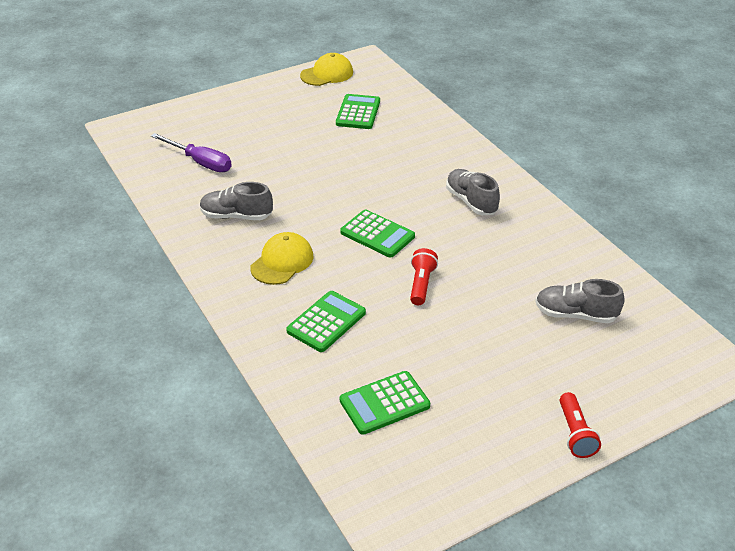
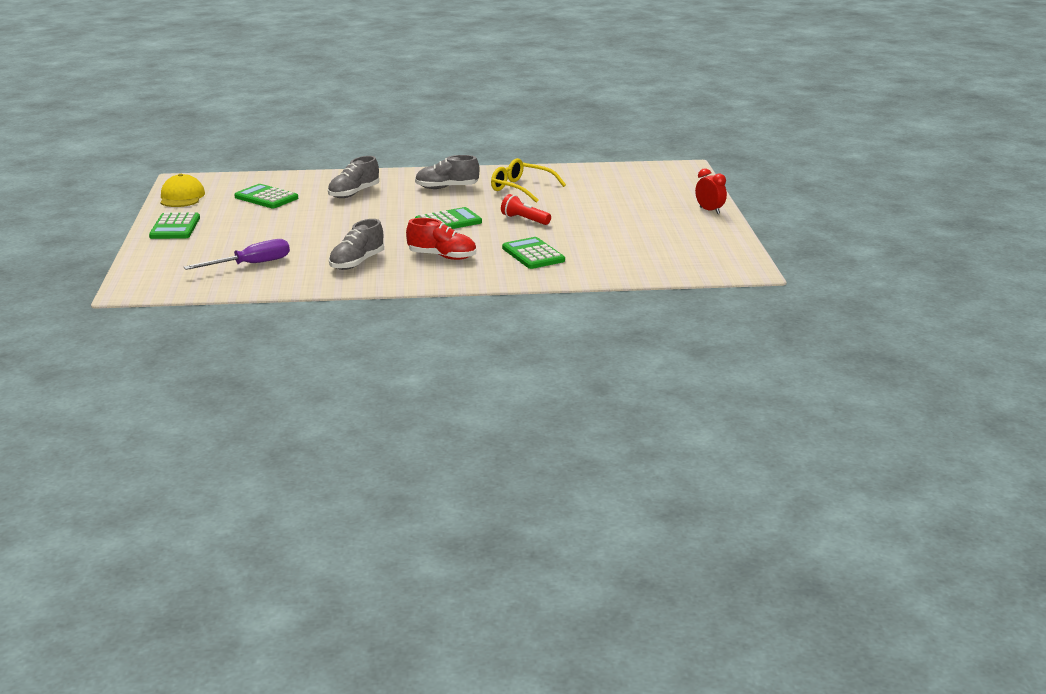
camera: 65 degrees left, 15 degrees down
(282, 262) = (442, 257): yellow cap -> red shoe
(384, 403) = (636, 252): green calculator -> green calculator (175, 227)
(513, 252) = (521, 188): none -> yellow glasses
(575, 314) = (604, 187): grey shoe -> grey shoe (354, 193)
(575, 433) = (709, 210): red flashlight -> red clock

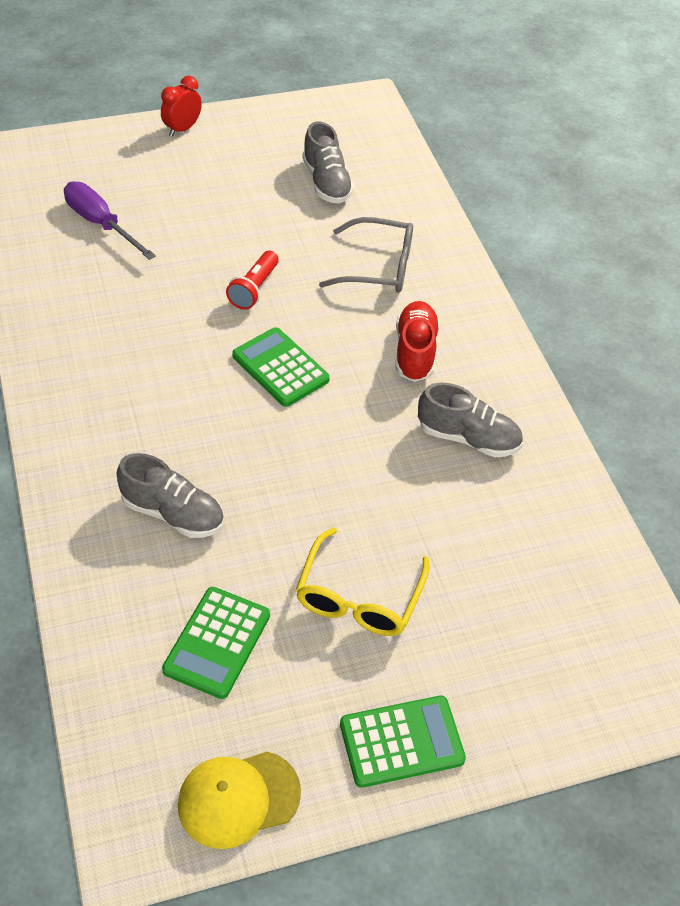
camera: 105 degrees left, 25 degrees up
(251, 264) = (520, 565): purple screwdriver -> purple screwdriver (101, 224)
(446, 188) = (127, 395): grey shoe -> grey shoe (326, 183)
(521, 188) = (120, 308): yellow glasses -> yellow glasses (359, 597)
(533, 254) = (378, 267): green calculator -> grey glasses

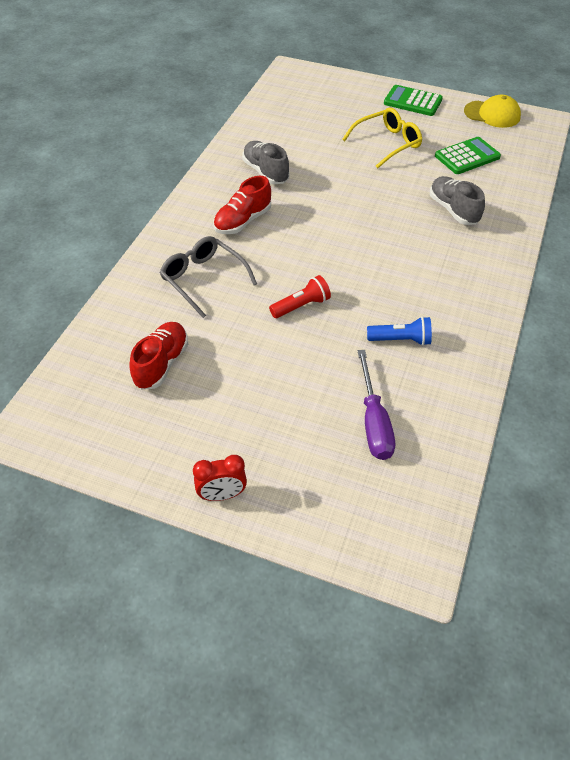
camera: 140 degrees left, 0 degrees up
(125, 304) = (400, 340): none -> blue flashlight
(280, 368) = (331, 250): green calculator -> none
(326, 183) = (161, 364): grey shoe -> red shoe

